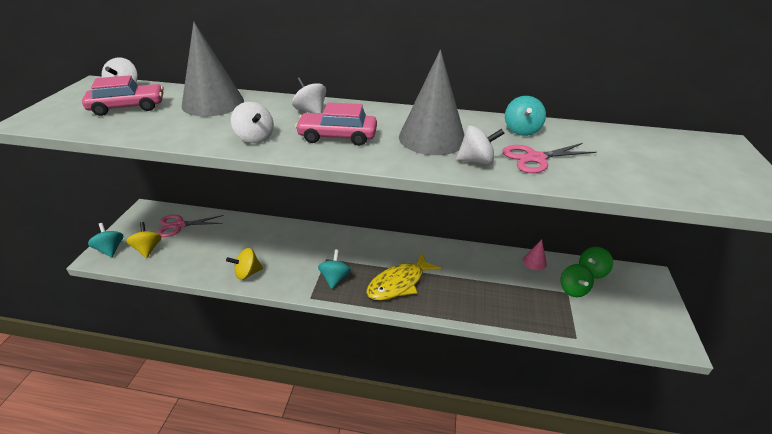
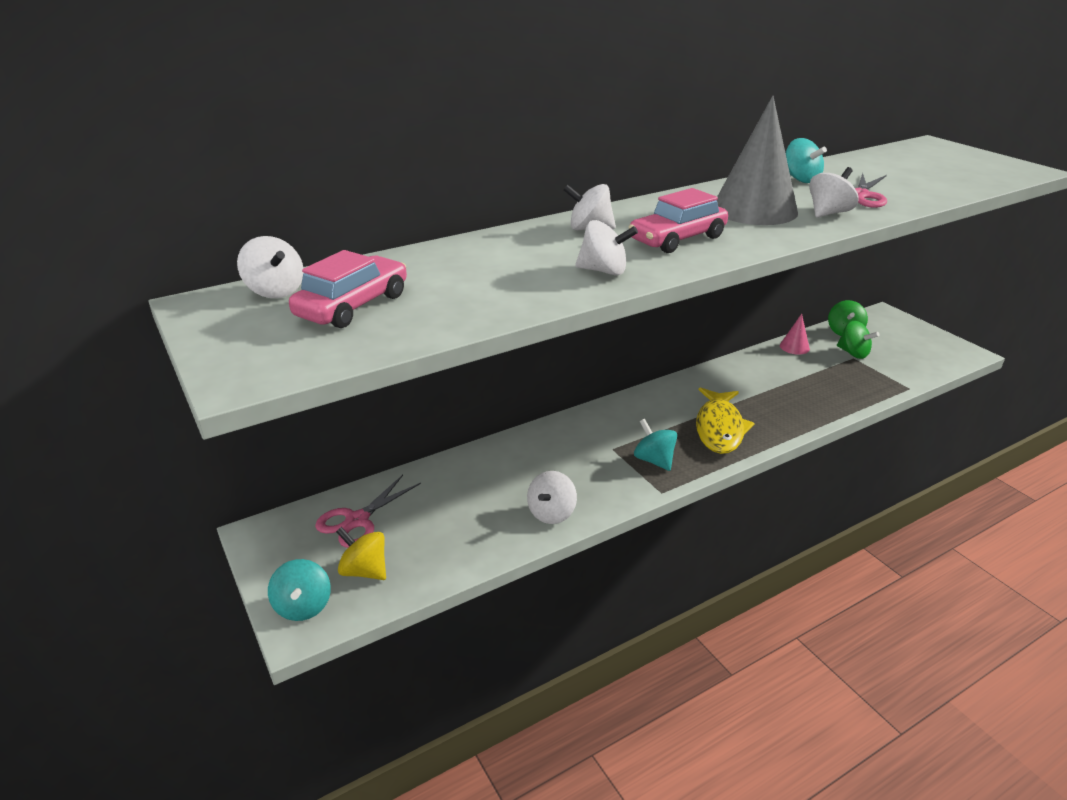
camera: 40 degrees left, 5 degrees down
(110, 249) = (303, 606): turquoise spinning top -> turquoise spinning top turned 120 degrees counterclockwise
(213, 103) = (455, 261): grey cone -> none
(247, 273) = (551, 513): yellow spinning top -> white spinning top

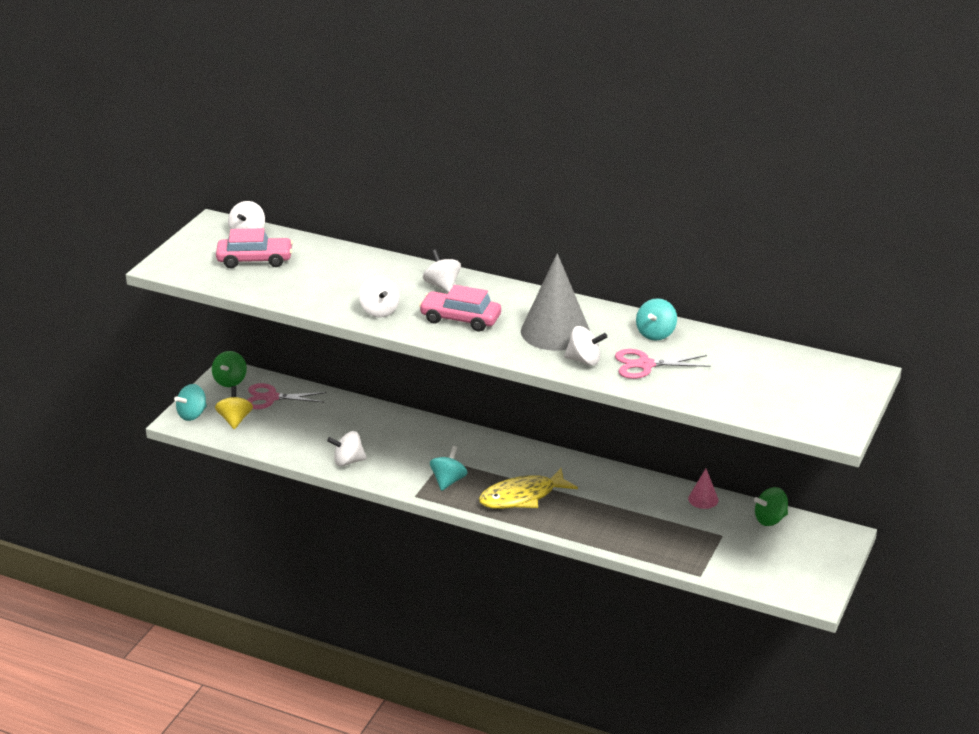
camera: 55 degrees right, 0 degrees up
(853, 353) = (731, 533): green spinning top -> green spinning top (230, 381)

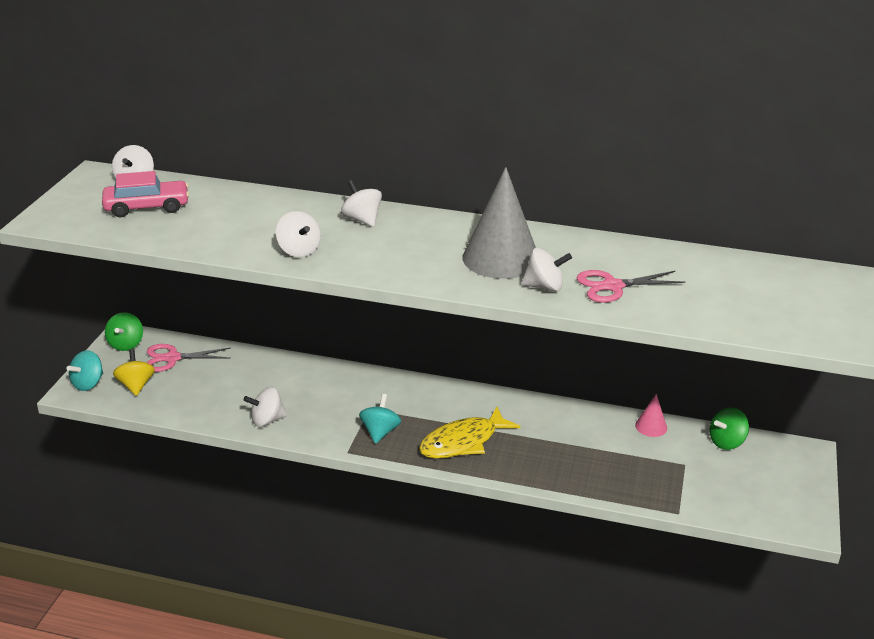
camera: 10 degrees left, 0 degrees up
(460, 319) = (392, 253): pink car -> none
(655, 334) = (610, 252): turquoise spinning top -> none

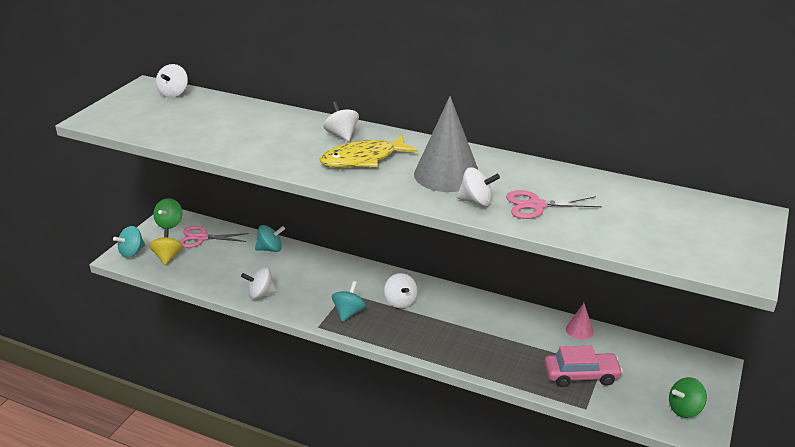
camera: 10 degrees right, 0 degrees up
(147, 207) = (175, 114): pink car -> pink car (581, 375)
(263, 365) = (270, 249): none -> turquoise spinning top
(299, 250) = (281, 156): white spinning top -> white spinning top (400, 301)
(463, 442) = (415, 327): yellow fish -> yellow fish (363, 159)
(726, 442) = (643, 350): green spinning top -> green spinning top (684, 409)

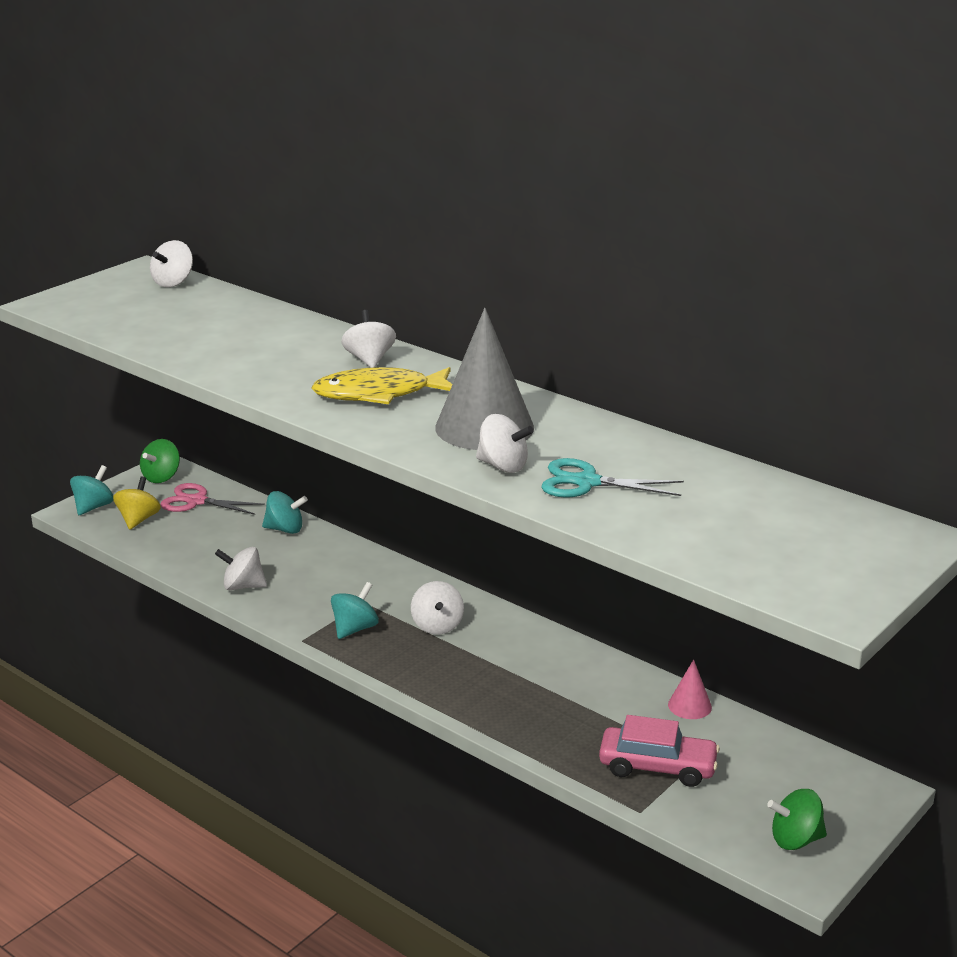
camera: 15 degrees right, 5 degrees down
(132, 252) = (93, 507): turquoise spinning top -> turquoise spinning top turned 150 degrees clockwise
(536, 205) = (587, 482): pink scissors -> turquoise scissors

